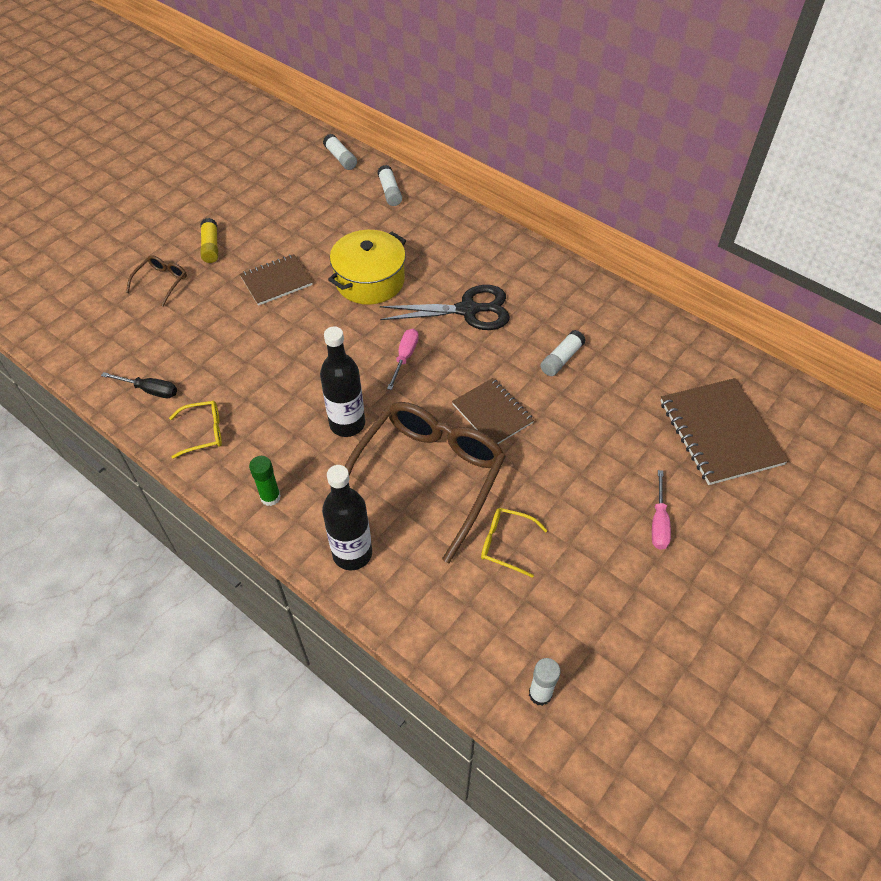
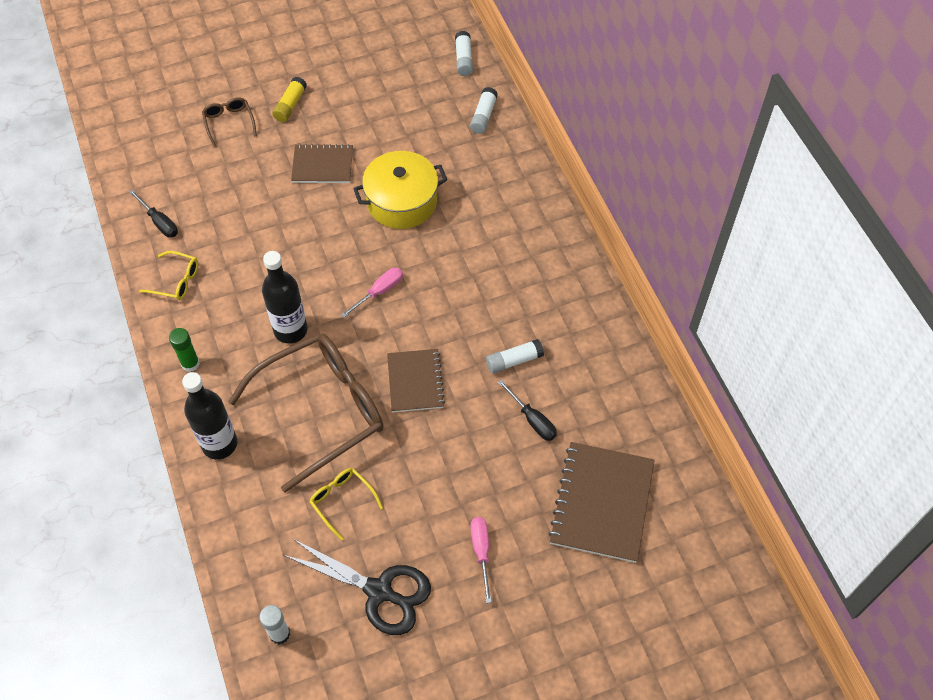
camera: 30 degrees right, 5 degrees up
(161, 282) = (229, 123): brown glasses -> brown glasses turned 75 degrees counterclockwise
(468, 310) = (466, 272): black scissors -> black scissors (379, 591)
(613, 396) = (532, 420): none -> black screwdriver
(659, 522) = (481, 552): pink screwdriver -> pink screwdriver turned 135 degrees clockwise

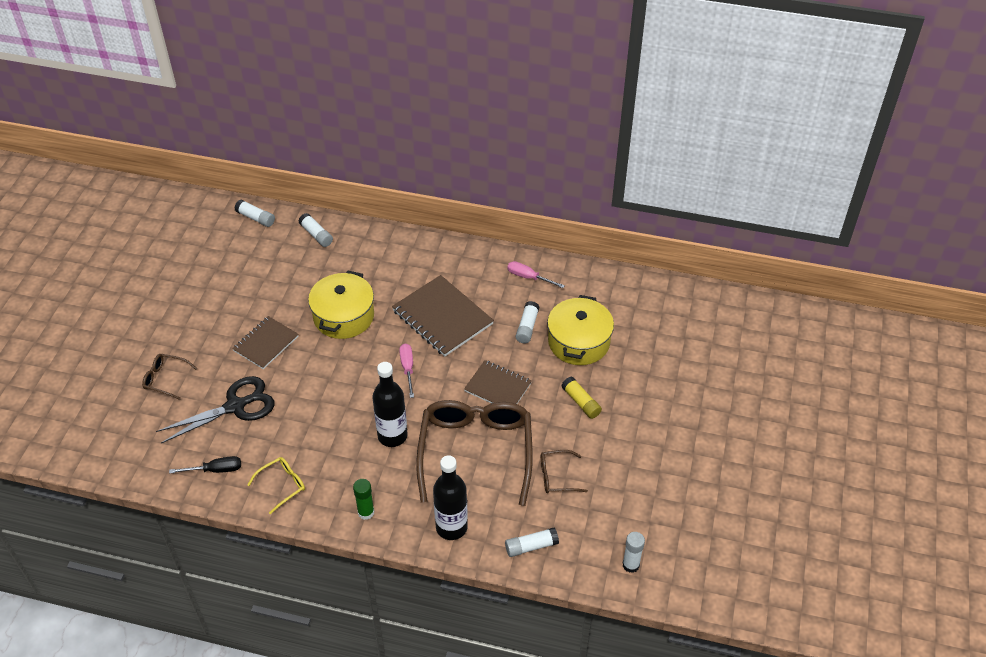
camera: 55 degrees left, 10 degrees down
(243, 527) = (531, 546): none -> white glue stick
(290, 105) = (189, 334): yellow glue stick -> yellow glue stick (581, 402)
(342, 501) = (557, 476): yellow glasses -> brown glasses
(379, 591) = (640, 490): black scissors -> black scissors (235, 406)
(481, 552) = (653, 420): pink screwdriver -> pink screwdriver (528, 277)
(532, 420) = (579, 342): black screwdriver -> yellow pot
(602, 503) = (665, 341): brown notebook -> brown notebook (442, 317)

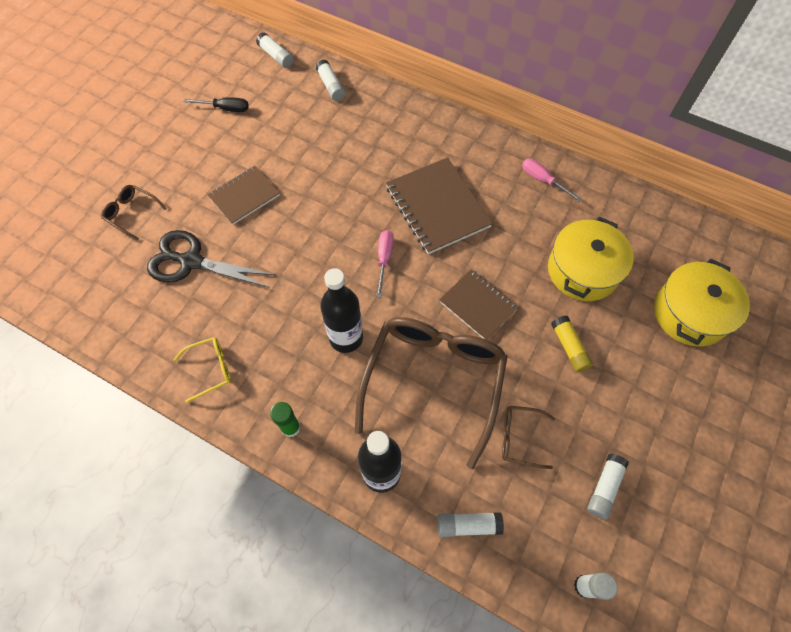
camera: 15 degrees right, 15 degrees up
(215, 470) = (147, 332): black screwdriver -> black screwdriver (225, 108)
(235, 406) = (191, 261): black scissors -> black scissors turned 150 degrees counterclockwise
(343, 316) = (333, 183): yellow pot -> yellow pot (690, 313)
(527, 327) = (528, 239): white glue stick -> white glue stick (604, 487)

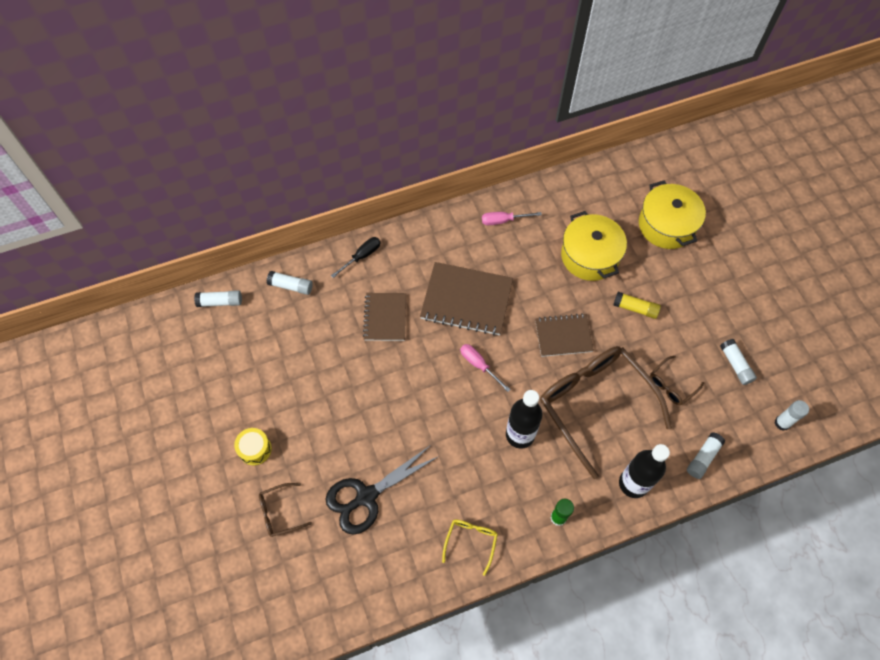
camera: 50 degrees left, 0 degrees up
(172, 161) = (255, 449): none -> yellow drum
(225, 108) = (239, 375): black screwdriver -> black screwdriver (361, 256)
(244, 196) = (339, 419): brown notebook -> brown notebook (385, 317)

